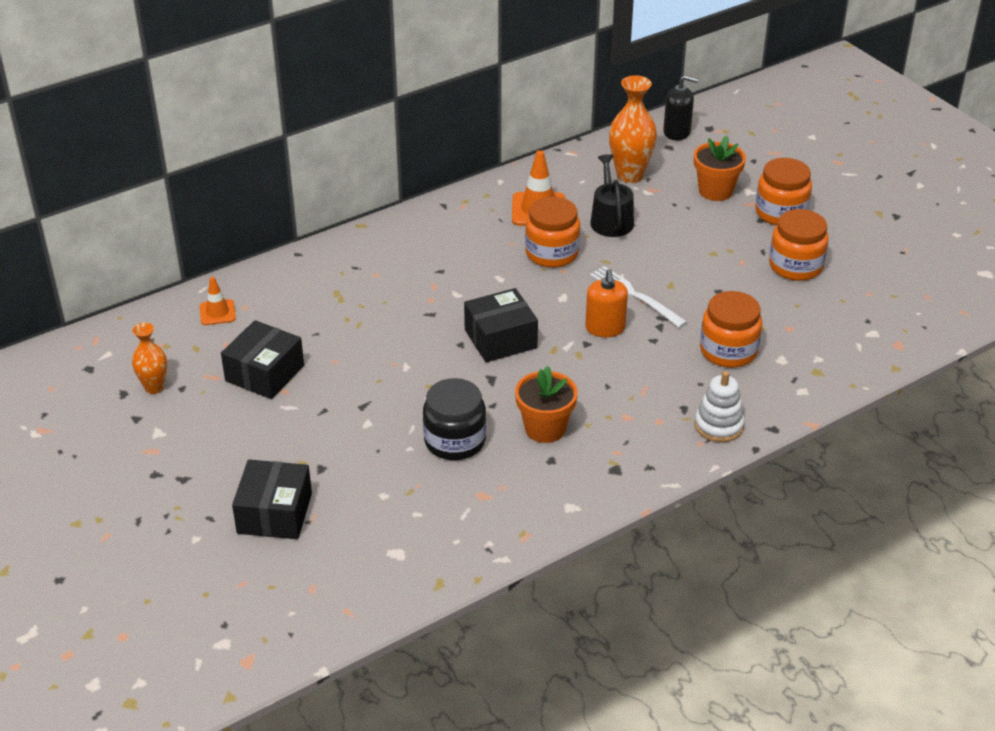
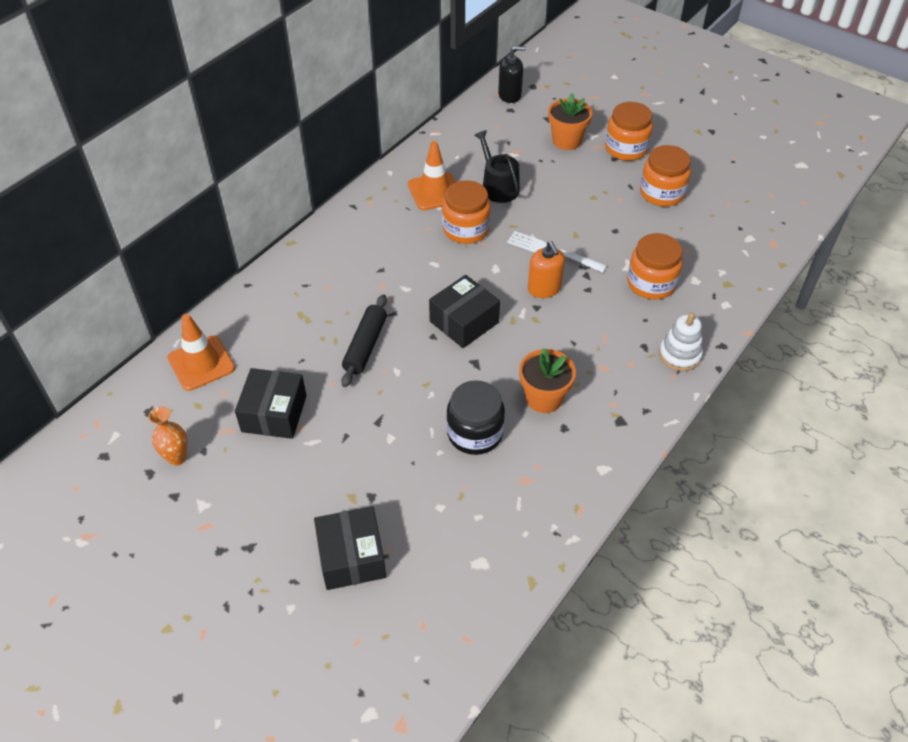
camera: 20 degrees left, 10 degrees up
(217, 312) = (201, 363): orange traffic cone -> orange traffic cone, size x1.69
(386, 336) = (365, 346): none -> black rolling pin
(630, 175) = (492, 142): orange vase -> none

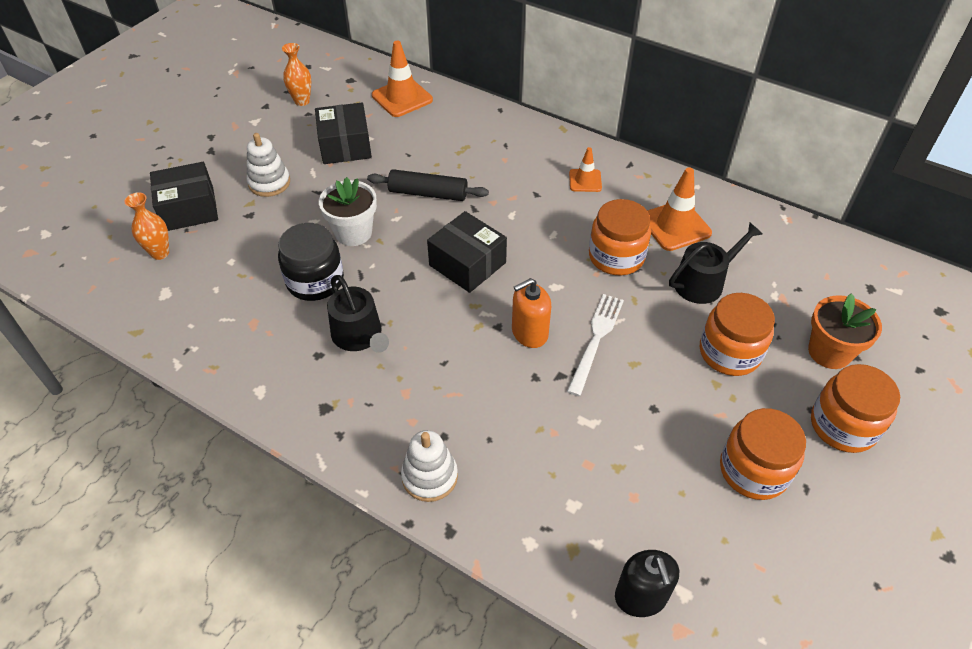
camera: 85 degrees right, 0 degrees up
(274, 413) = (345, 146): black box -> black box turned 75 degrees clockwise
(322, 481) = (269, 183): none -> white stacking toy
(369, 236) = (585, 181): none -> orange traffic cone
(412, 404) = (353, 233): none -> white flower pot
(420, 576) = (160, 253): none -> orange vase
(510, 95) = (904, 286): black soap dispenser -> black soap dispenser (641, 596)
(544, 398) = (359, 336): orange flower pot -> black watering can
(651, 283) = (557, 448): orange jar -> orange jar (729, 353)

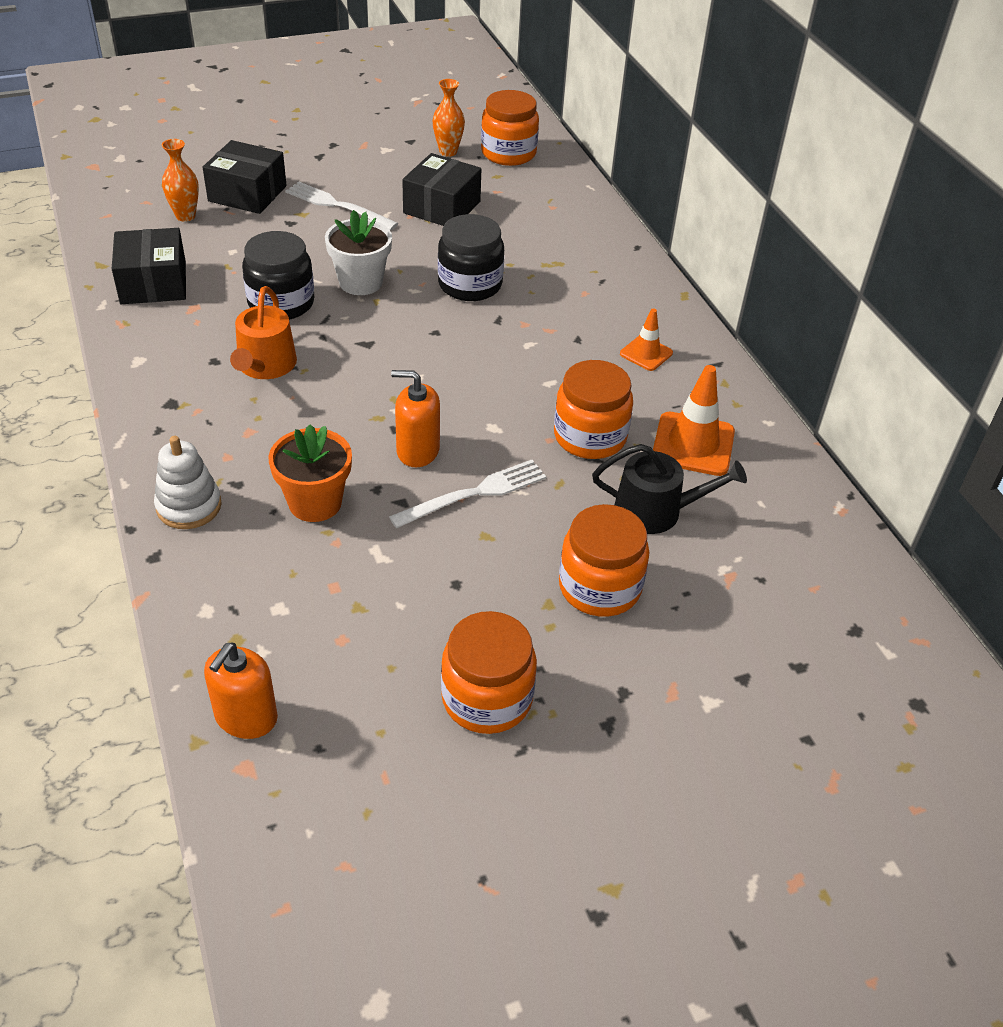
camera: 35 degrees right, 5 degrees down
(269, 183) = (337, 205): white stacking toy -> white fork
(359, 336) = (265, 366): black watering can -> orange watering can
(402, 98) = (548, 191): orange traffic cone -> none
(428, 193) = (470, 284): black rolling pin -> black jar
(467, 264) = (432, 362): black box -> black box (153, 283)
(641, 596) = (246, 717): black soap dispenser -> orange soap dispenser
(829, 352) = (716, 655): orange flower pot -> orange flower pot (315, 502)
(843, 426) = (638, 727): orange jar -> orange jar (508, 153)

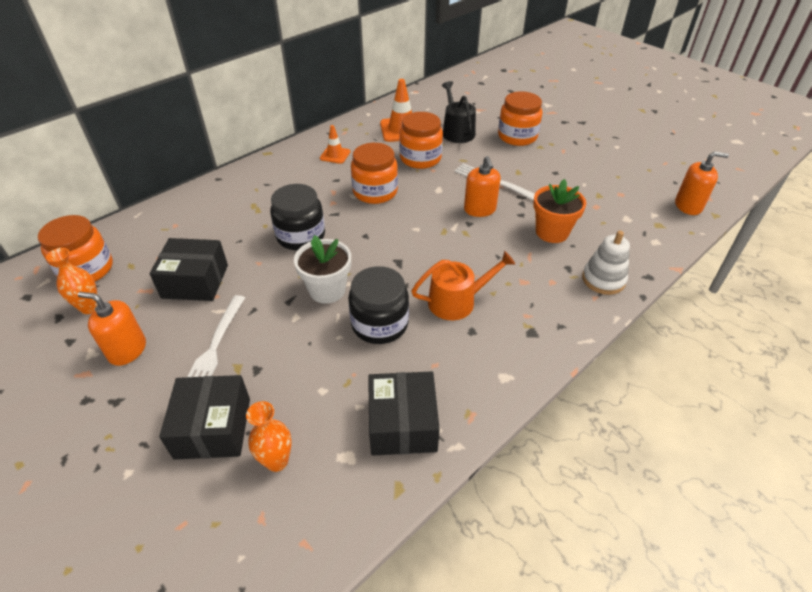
camera: 110 degrees left, 0 degrees up
(153, 283) = (402, 424): black box -> black box turned 60 degrees counterclockwise
(374, 165) = (127, 350): none -> orange soap dispenser
(487, 698) = (603, 149): orange jar -> orange jar (375, 192)

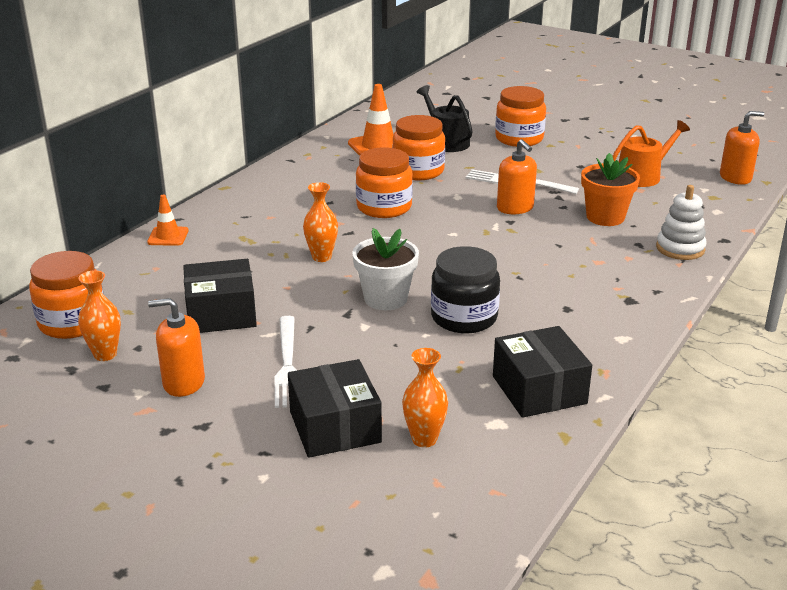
camera: 15 degrees left, 15 degrees down
(301, 236) = (321, 257): black jar -> orange vase
(335, 155) = (312, 179): orange traffic cone -> orange traffic cone (168, 236)
(457, 301) = (537, 287): orange watering can -> orange watering can (642, 176)

